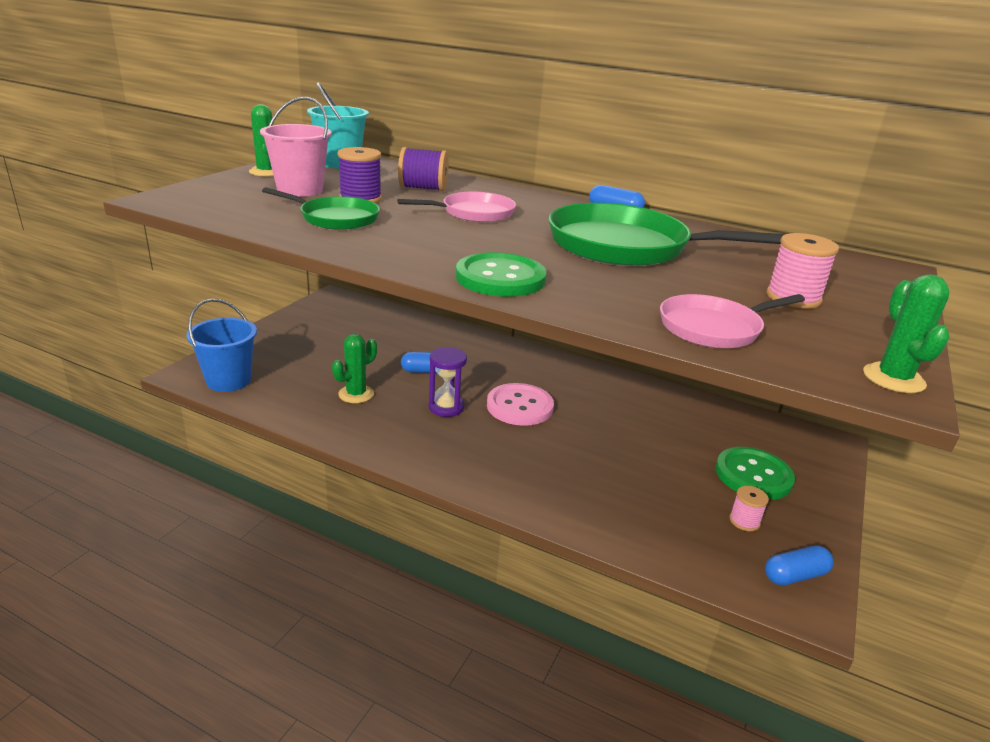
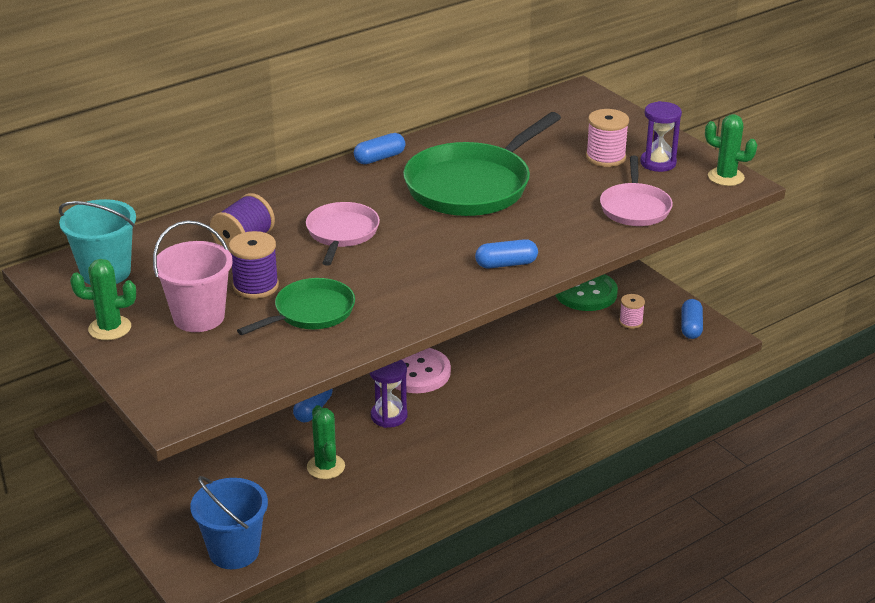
camera: 60 degrees left, 5 degrees up
(500, 278) = (506, 264): green button -> blue capsule
(838, 328) = (658, 163): none -> purple hourglass

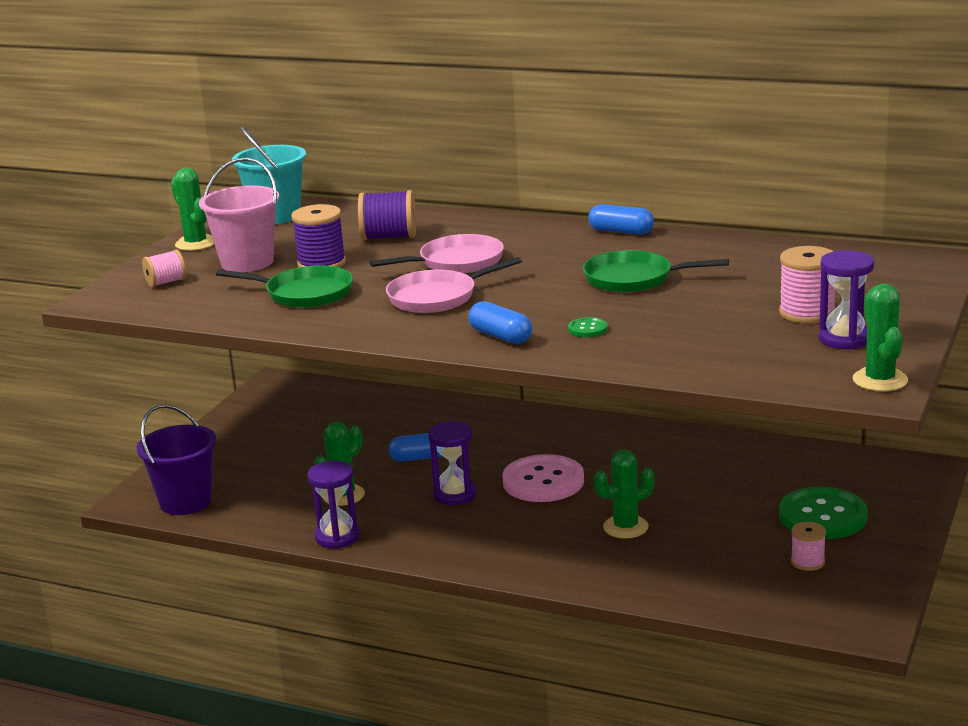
camera: 60 degrees right, 10 degrees down
(184, 367) = (166, 282): none -> pink spool
(234, 551) = (186, 502): blue bucket -> purple bucket
(386, 492) = (337, 537): none -> purple hourglass
(472, 186) = (633, 279): green pan -> green pan, size x0.56
(517, 366) = (625, 527): none -> green cactus
(535, 231) = (587, 329): none -> green button
(635, 208) = (718, 357): pink pan -> pink pan (437, 297)
(691, 327) = (857, 603): blue capsule -> none

